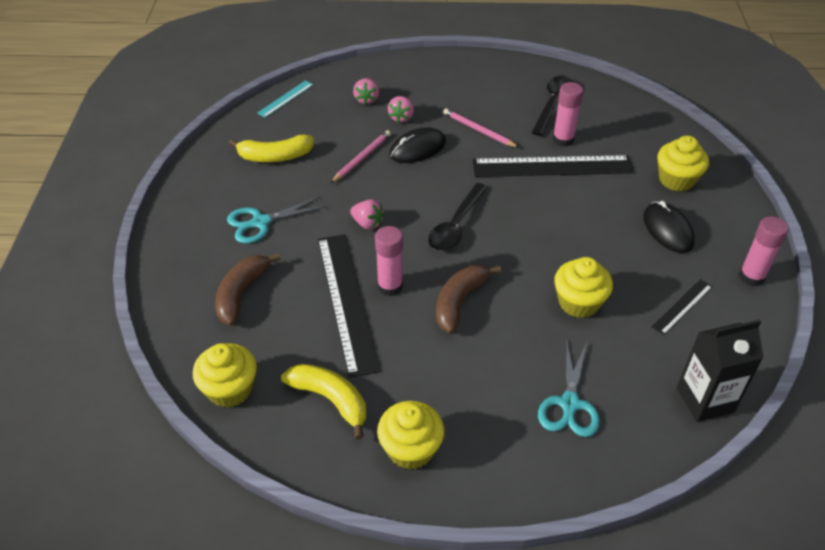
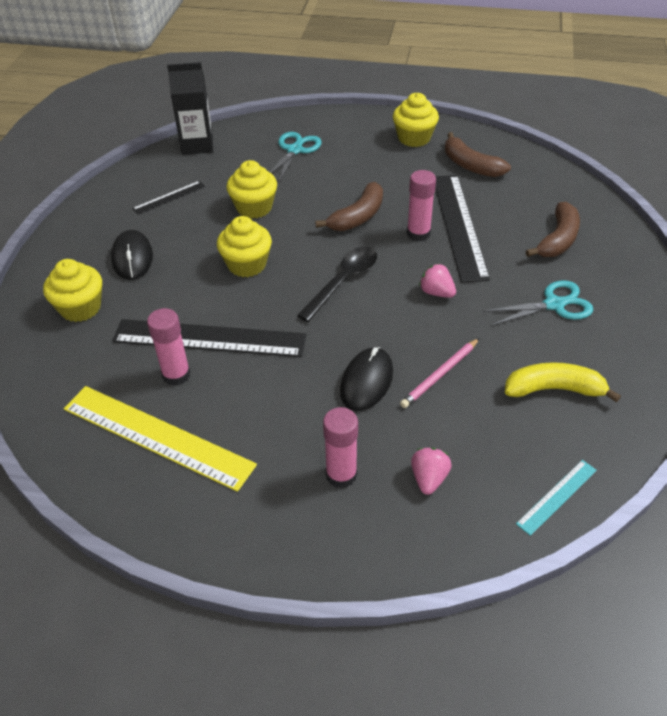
camera: 170 degrees left, 0 degrees up
(230, 389) = (550, 177): yellow cupcake -> yellow cupcake (247, 264)
(331, 400) = (470, 165): yellow banana -> brown banana
(401, 117) = (380, 436): pink strawberry -> none
(417, 148) = (366, 381): black mouse -> black mouse turned 45 degrees counterclockwise
(478, 130) = (279, 402): pink pencil -> none
(553, 104) = (157, 437): black spoon -> yellow ruler
(751, 276) = (91, 213): pink glue stick -> pink glue stick (341, 475)

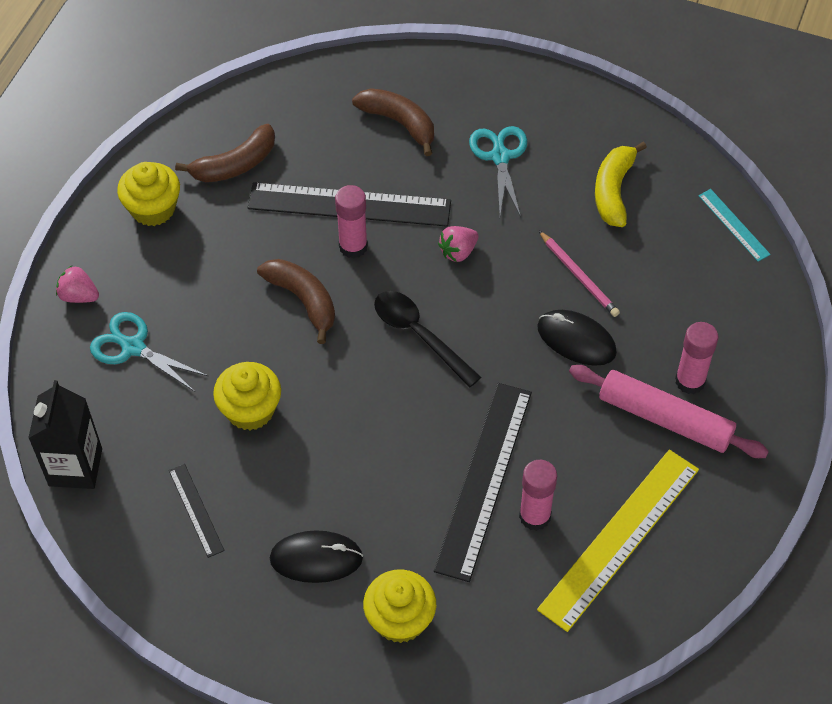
camera: 80 degrees left, 10 degrees up
(247, 264) = (364, 429): yellow cupcake -> none
(292, 458) = (665, 419): none -> pink rolling pin
(429, 479) = (703, 313): pink strawberry -> pink strawberry (79, 296)

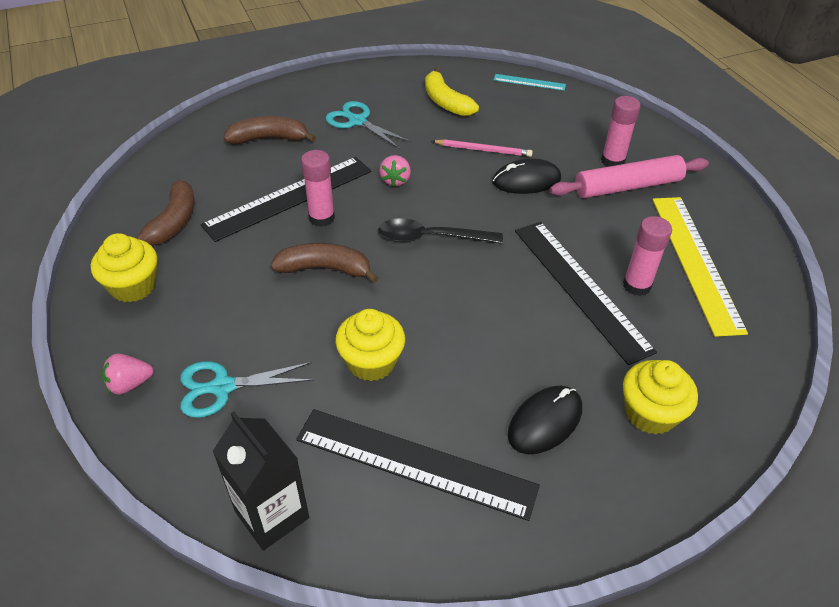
camera: 45 degrees left, 10 degrees down
(196, 510) = (415, 463): black ruler -> black ruler, size x2.10

